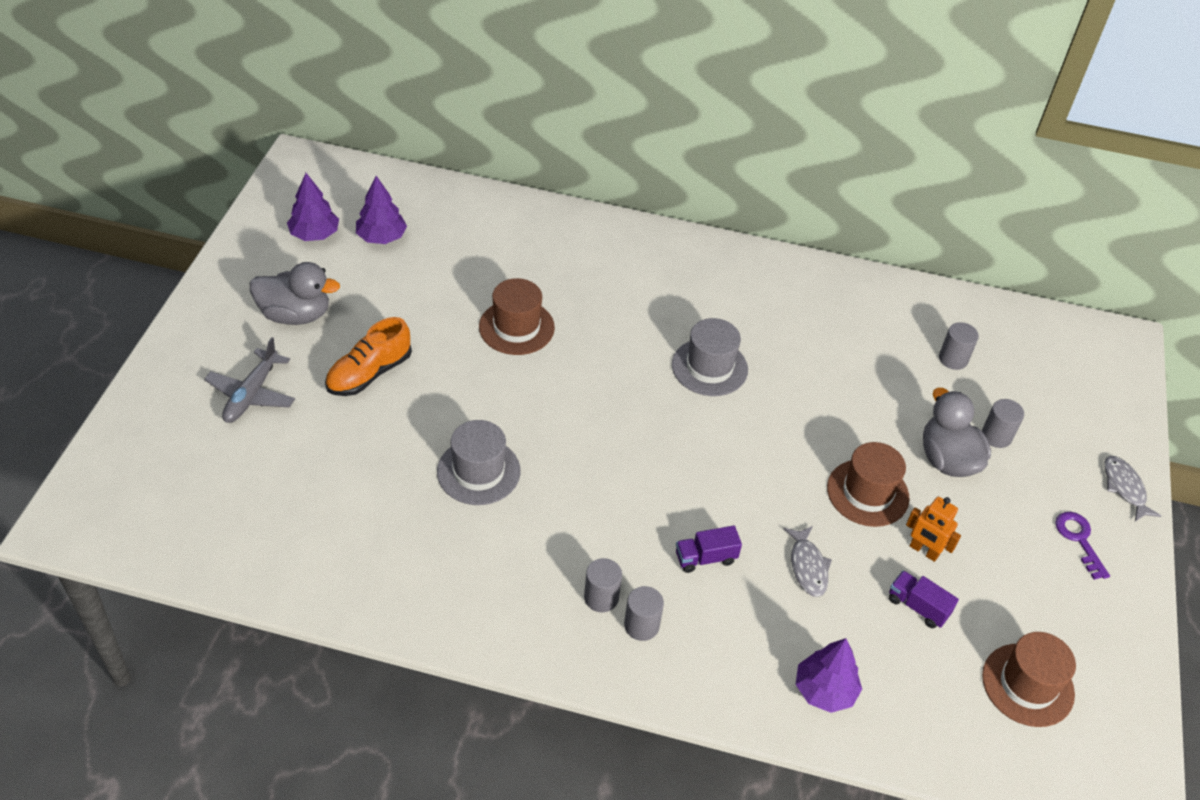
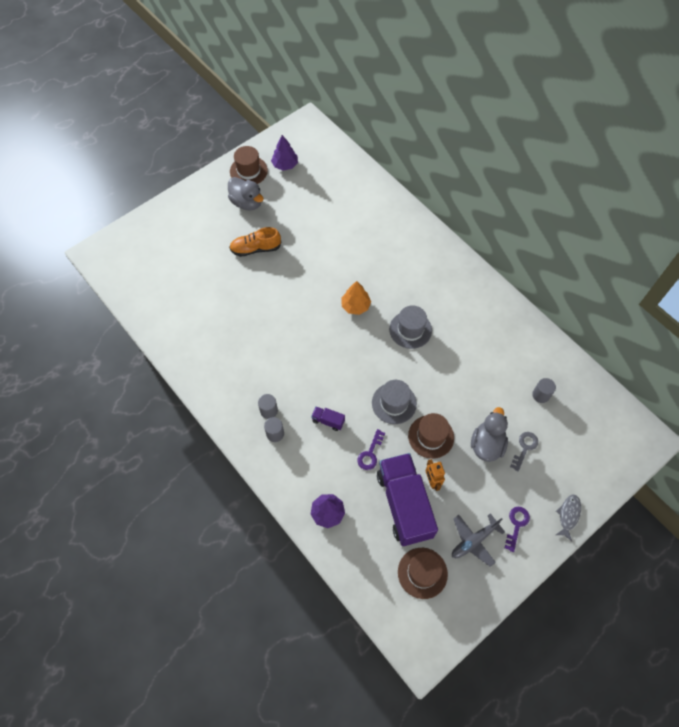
camera: 40 degrees right, 15 degrees up
(251, 394) = (201, 233): grey plane -> grey plane (473, 541)
(381, 237) = (313, 181): purple tree -> none
(478, 471) = (265, 322): grey hat -> grey hat (394, 403)
(516, 327) = (337, 260): brown hat -> brown hat (248, 171)
(601, 376) = (355, 306): none -> orange tree
(807, 566) = (370, 453): grey fish -> purple key
(917, 607) = (404, 504): purple truck -> purple truck, size x2.49
(996, 436) = (524, 448): grey cylinder -> grey key

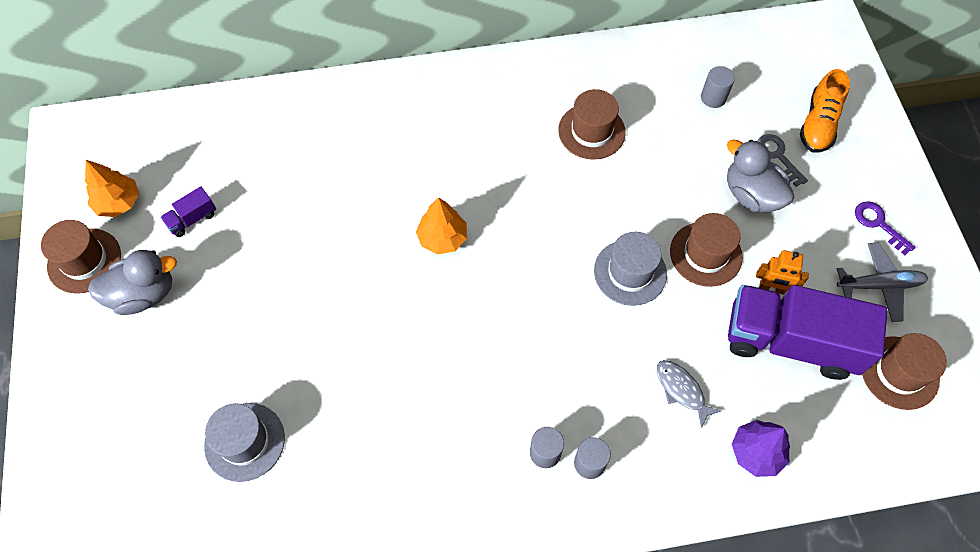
camera: 60 degrees left, 0 degrees up
(256, 249) = (241, 325): orange shoe -> orange shoe (818, 124)
(285, 165) = (119, 202): purple tree -> orange tree
(328, 421) = (609, 375): purple truck -> purple truck (192, 219)
(370, 453) = (692, 345): purple key -> none
(410, 330) = (527, 190): grey hat -> grey hat (244, 442)
(470, 342) = (591, 131): none -> brown hat
(473, 541) = (879, 285): grey plane -> grey plane turned 90 degrees counterclockwise
(568, 515) = (890, 161): grey fish -> grey fish (682, 390)

